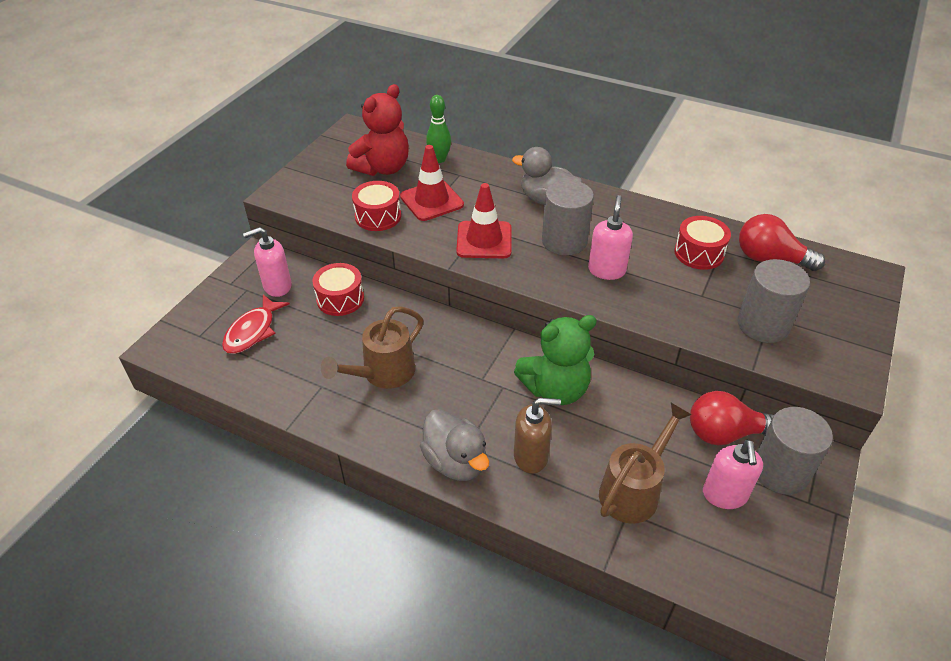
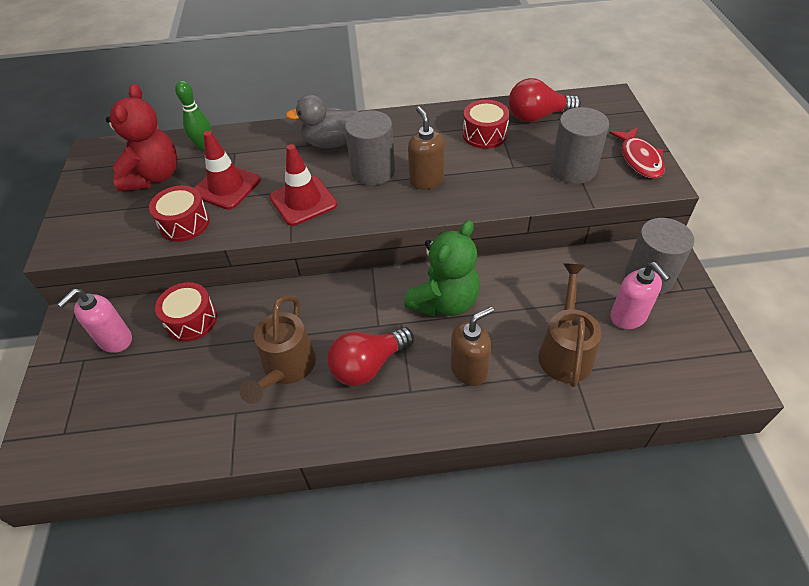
camera: 30 degrees left, 5 degrees up
(253, 331) = (122, 397): red fish -> red fish (639, 159)
(455, 462) = (411, 411): grey duck -> none
(606, 270) = (426, 180): pink soap dispenser -> brown soap dispenser
(725, 433) = (592, 269): red light bulb -> red light bulb (368, 365)

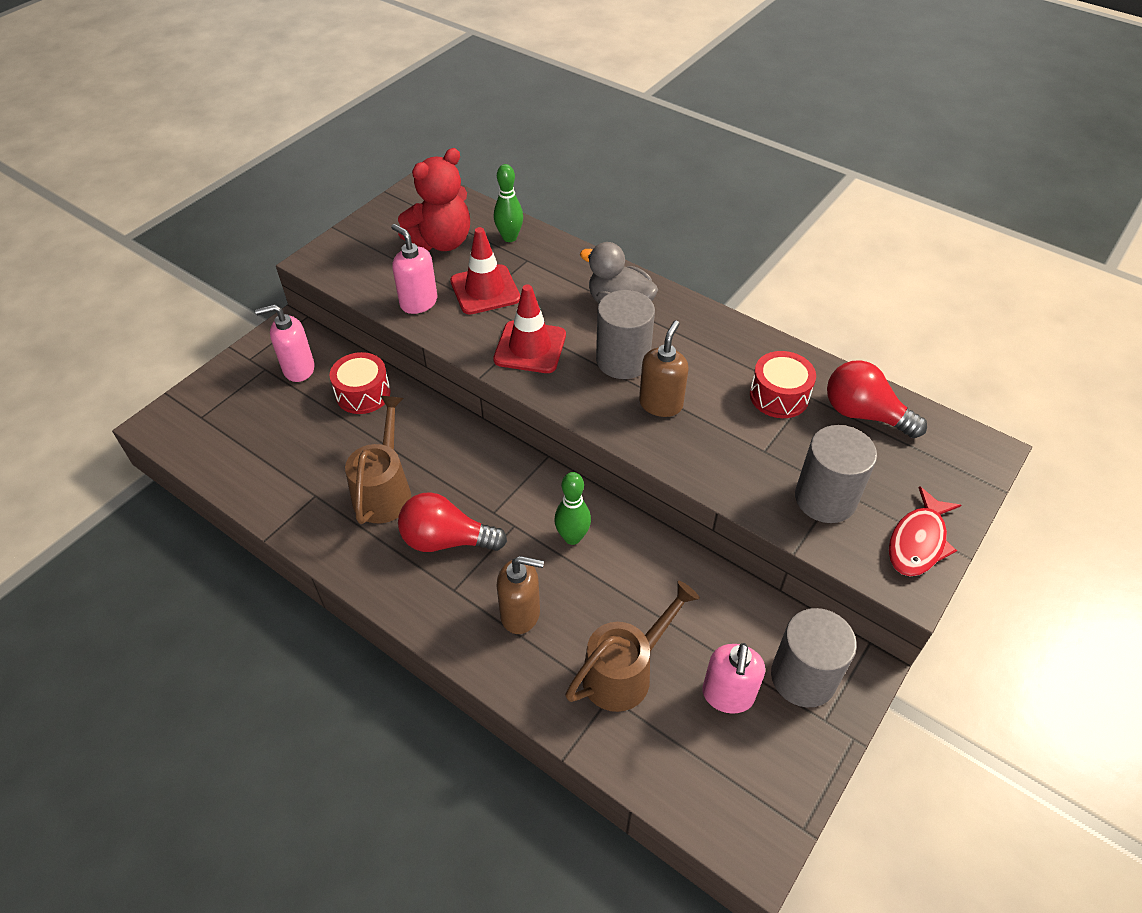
camera: 40 degrees right, 0 degrees up
(184, 223) = (418, 302): red drum -> pink soap dispenser
(286, 369) = (385, 490): brown watering can -> brown watering can turned 135 degrees clockwise
(444, 302) = (572, 537): green teddy bear -> green bowling pin

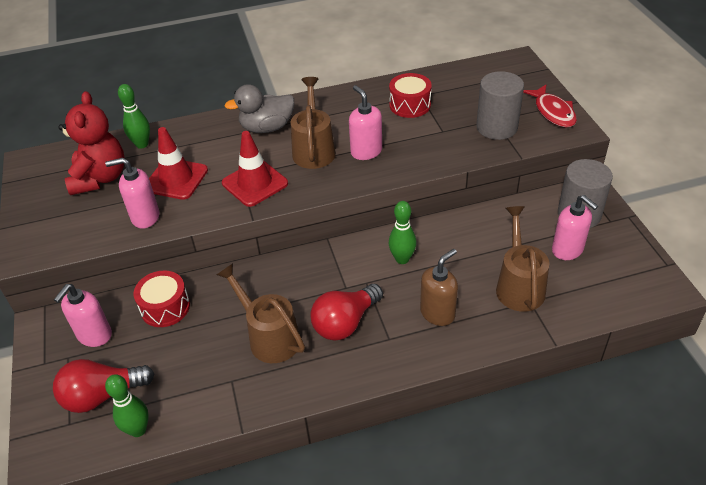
camera: 50 degrees left, 5 degrees down
(221, 465) = (138, 430): none -> green bowling pin
(623, 360) = (314, 149): grey cylinder -> brown watering can
(661, 404) = (366, 151): brown soap dispenser -> pink soap dispenser
(864, 414) = (454, 84): red light bulb -> red light bulb (102, 395)

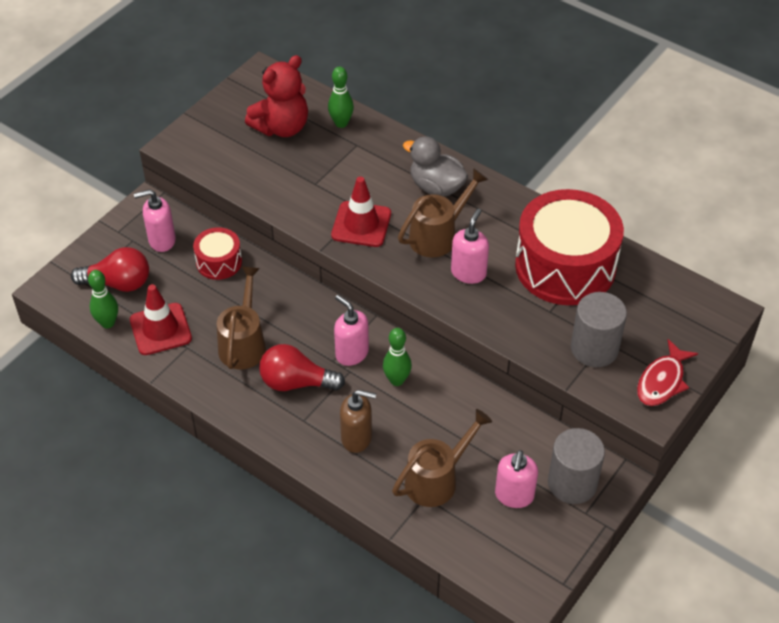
camera: 50 degrees right, 5 degrees up
(102, 395) = (118, 283): red light bulb -> red light bulb turned 150 degrees clockwise
(145, 217) = (265, 184): pink soap dispenser -> pink soap dispenser (351, 353)
(176, 179) = (321, 173): red traffic cone -> red traffic cone (160, 329)
(410, 105) = (565, 266): red drum -> red drum, size x2.09

